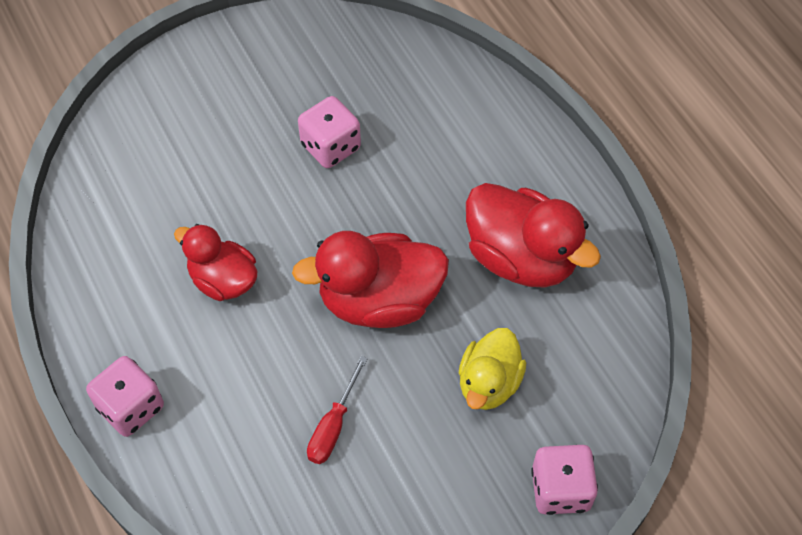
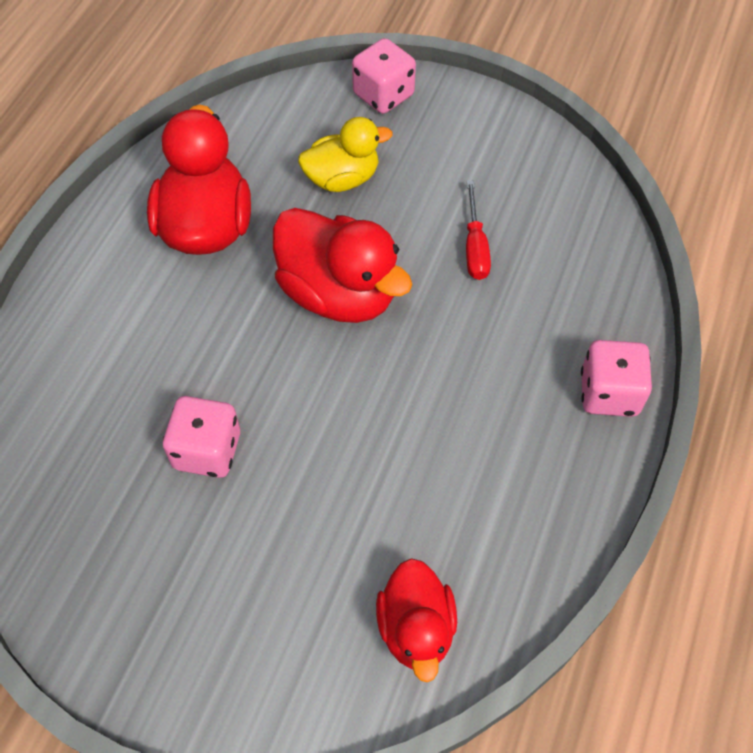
camera: 130 degrees left, 0 degrees up
(223, 280) = (432, 423): red duck -> red duck (416, 628)
(333, 426) = (475, 247): red screwdriver -> red screwdriver turned 105 degrees clockwise

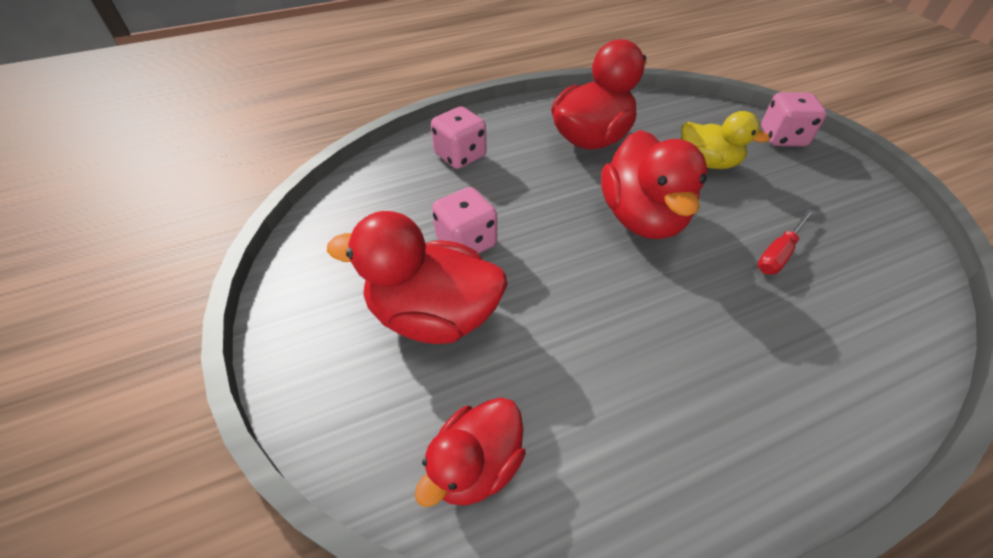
camera: 45 degrees right, 10 degrees down
(257, 546) = (433, 315): none -> red duck
(609, 393) = (824, 435): pink dice -> pink dice (460, 156)

